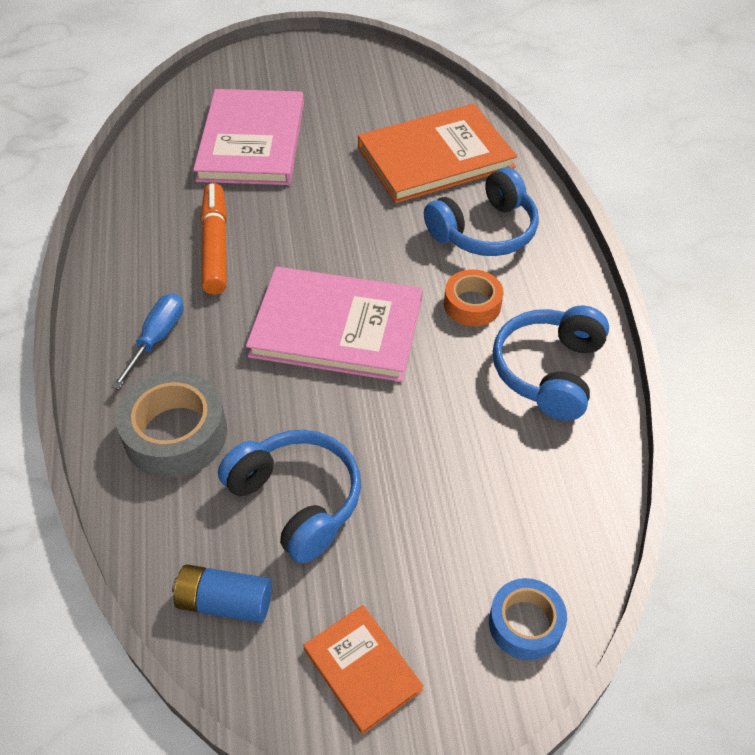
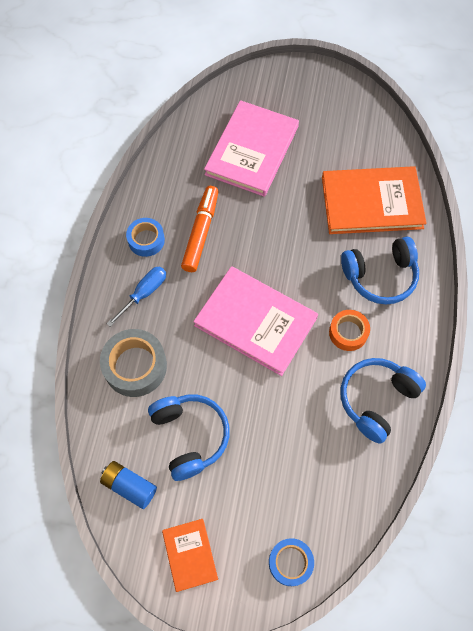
camera: 20 degrees right, 15 degrees up
(137, 275) = (146, 240): none -> blue tape

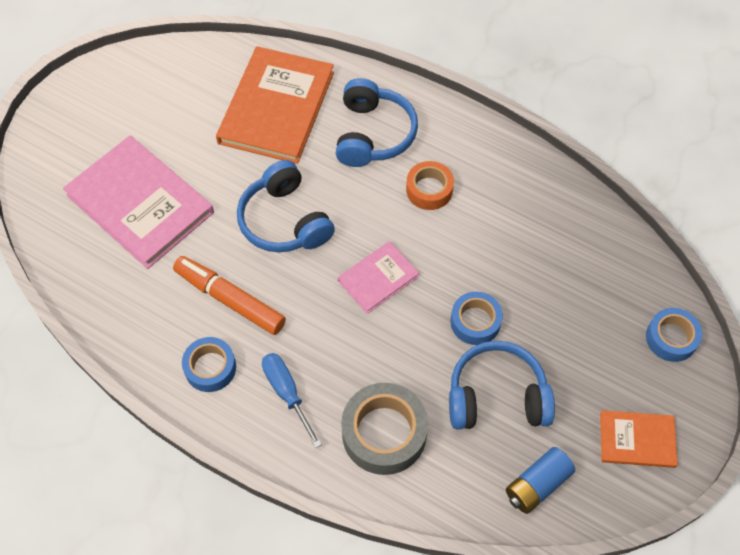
camera: 70 degrees left, 5 degrees down
(246, 402) = (475, 322): none -> blue tape
(255, 322) = (378, 278): pink book -> pink book, size x0.52
(376, 400) = (517, 192): blue headphones -> blue headphones (284, 221)

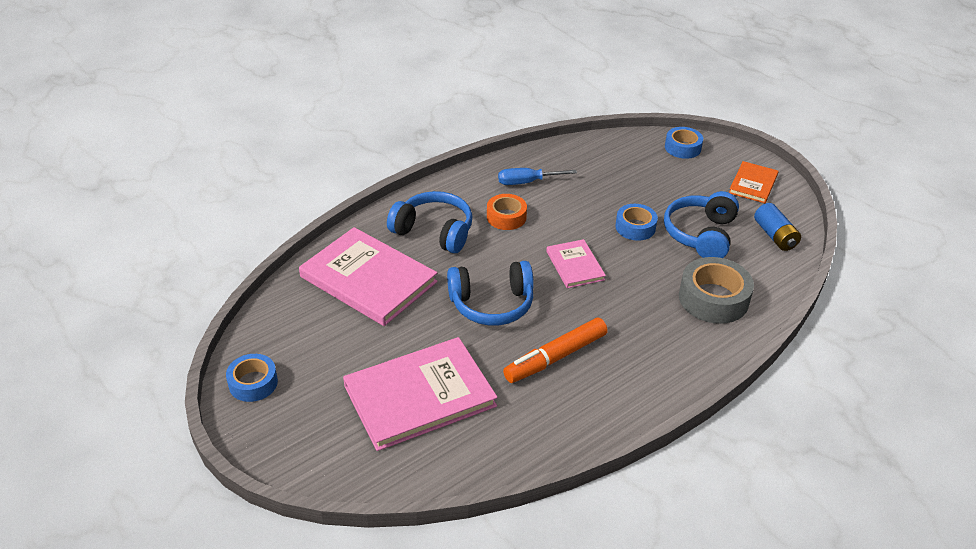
camera: 70 degrees left, 20 degrees down
(210, 368) = (619, 386): blue tape -> blue tape (253, 383)
(277, 107) = (368, 279): orange book -> pink book
(287, 393) = (660, 344): blue screwdriver -> blue screwdriver (527, 182)

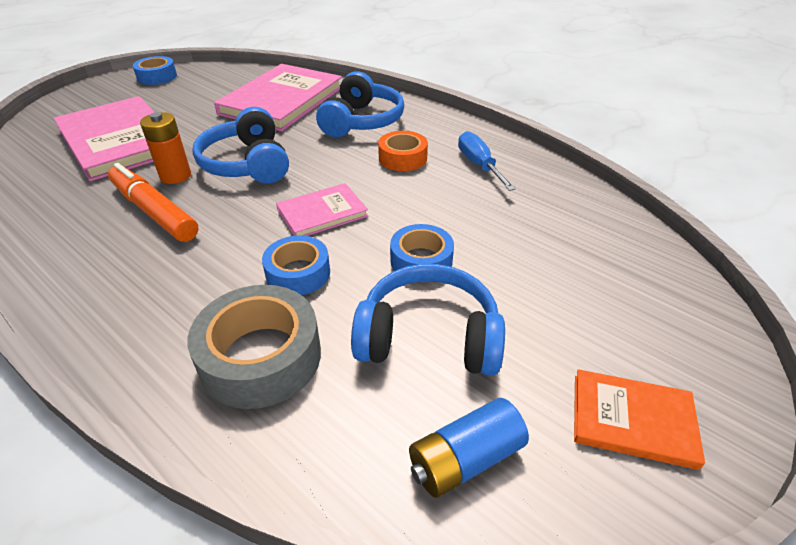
camera: 80 degrees right, 0 degrees up
(501, 349) = (175, 176): none -> orange battery
(682, 148) = (677, 306): blue tape -> blue tape (298, 273)

